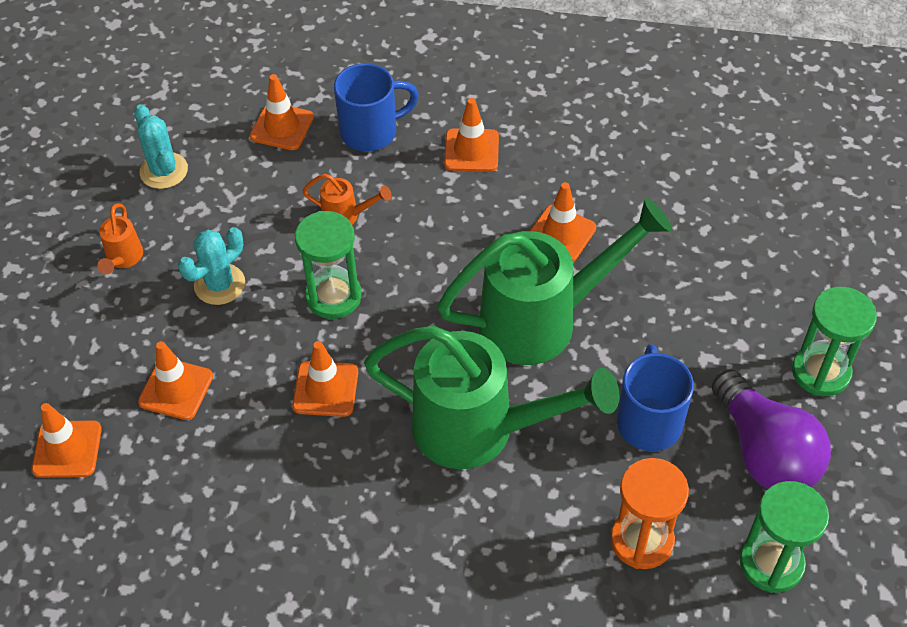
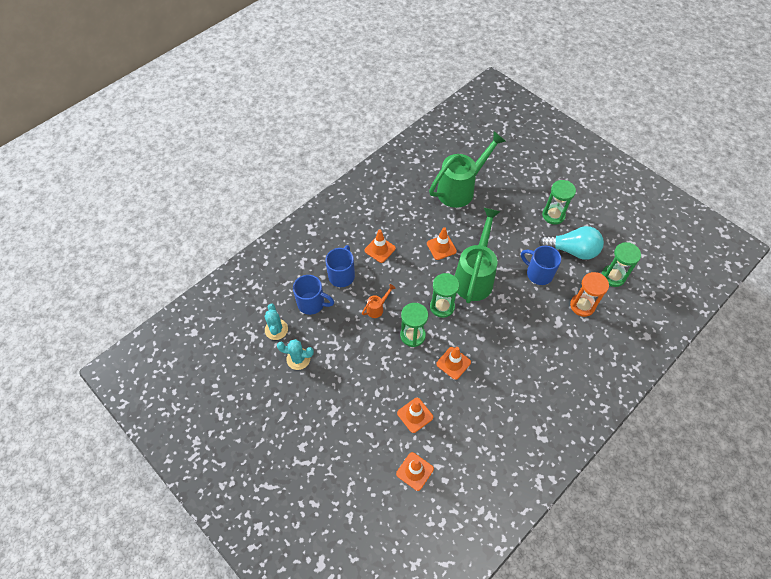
camera: 55 degrees left, 5 degrees up
(123, 259) = (333, 399): orange watering can -> none
(219, 284) = (375, 371): turquoise cactus -> turquoise cactus (276, 329)
(282, 127) = (312, 303): orange traffic cone -> blue mug
(431, 306) = (442, 307): none -> green hourglass
(481, 430) = (507, 324): green watering can -> green watering can (461, 189)
(765, 451) = (572, 250): purple light bulb -> turquoise light bulb

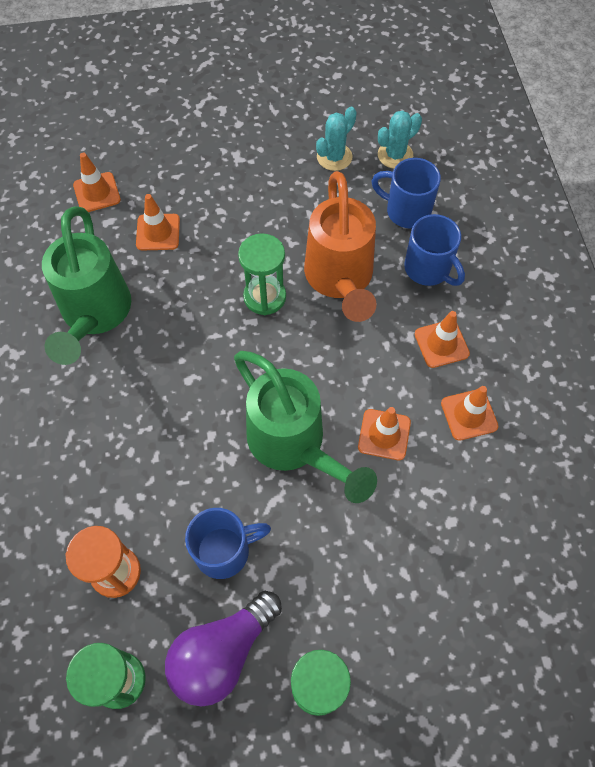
camera: 125 degrees right, 5 degrees up
(276, 329) = (395, 155): turquoise cactus -> turquoise cactus turned 60 degrees counterclockwise
(312, 303) = (406, 211): blue mug -> blue mug turned 60 degrees clockwise
(377, 308) = (340, 280): orange watering can -> orange watering can, size x2.43
(442, 307) = (279, 363): green hourglass -> none
(453, 363) = (185, 319): orange traffic cone -> orange traffic cone (469, 415)
(461, 189) = (489, 558): green watering can -> green watering can (95, 316)
(572, 250) = (222, 653): turquoise light bulb -> purple light bulb

